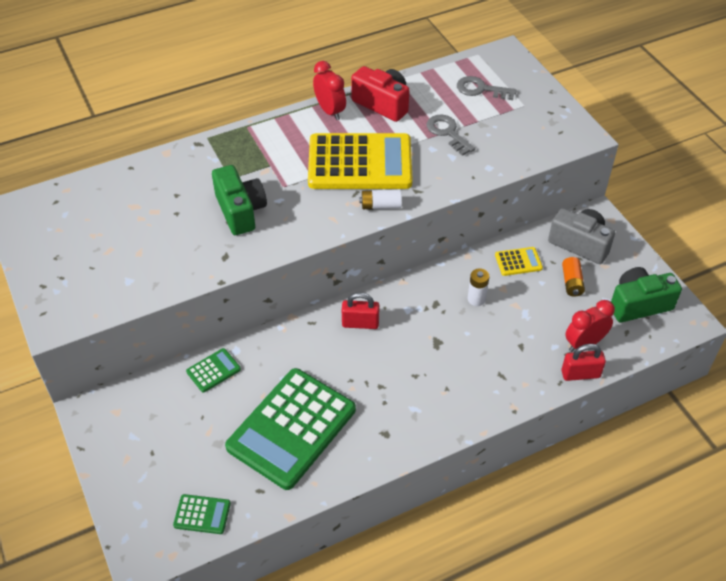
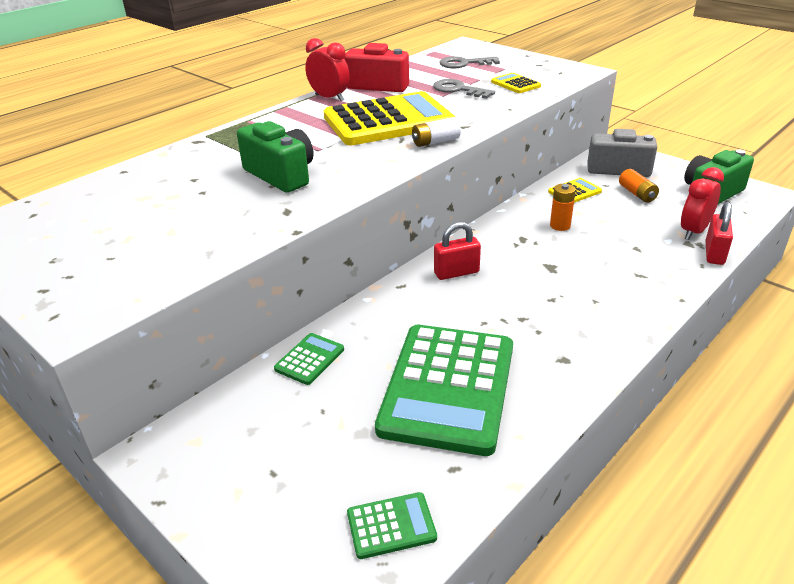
camera: 20 degrees left, 15 degrees down
(476, 299) = (560, 226): white battery -> orange battery
(505, 139) = (515, 84): none -> yellow calculator
(580, 374) = (714, 253): red padlock -> red padlock turned 45 degrees counterclockwise

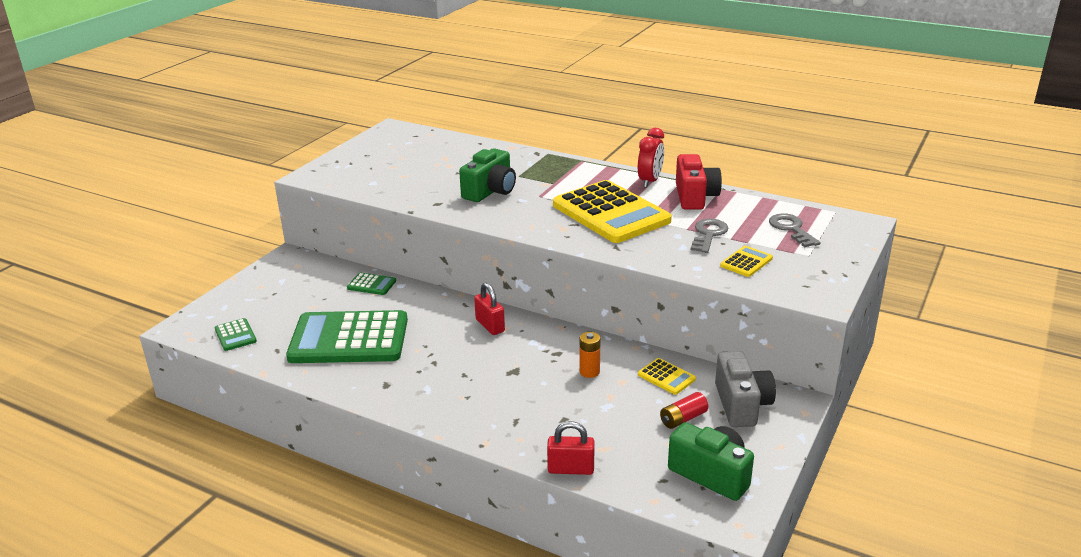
camera: 75 degrees right, 5 degrees down
(435, 142) = (575, 238): white battery -> none
(637, 194) = (683, 418): orange battery -> red battery
(693, 231) = (612, 457): red clock -> none

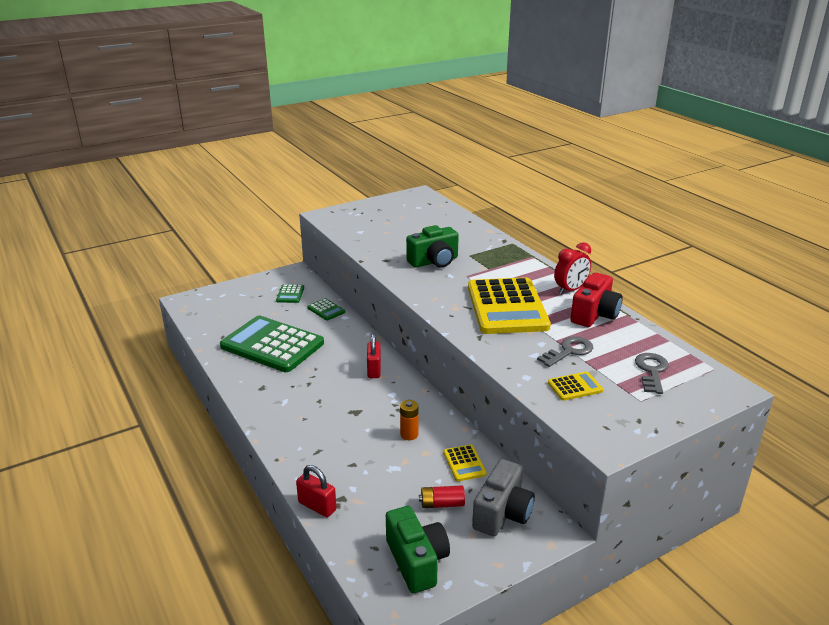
camera: 30 degrees right, 0 degrees up
(235, 335) = (209, 317): green calculator -> green calculator (290, 294)

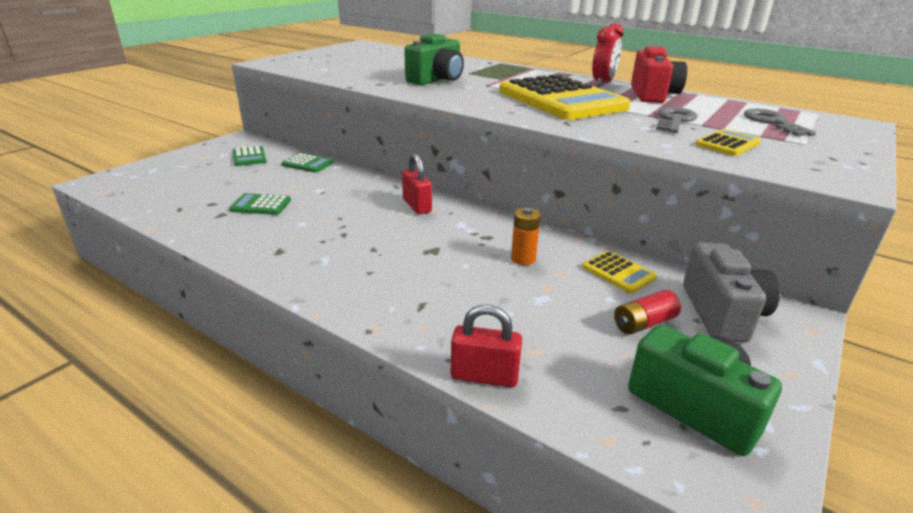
camera: 25 degrees left, 0 degrees up
(272, 345) = (261, 205): green calculator -> green calculator, size x0.42

